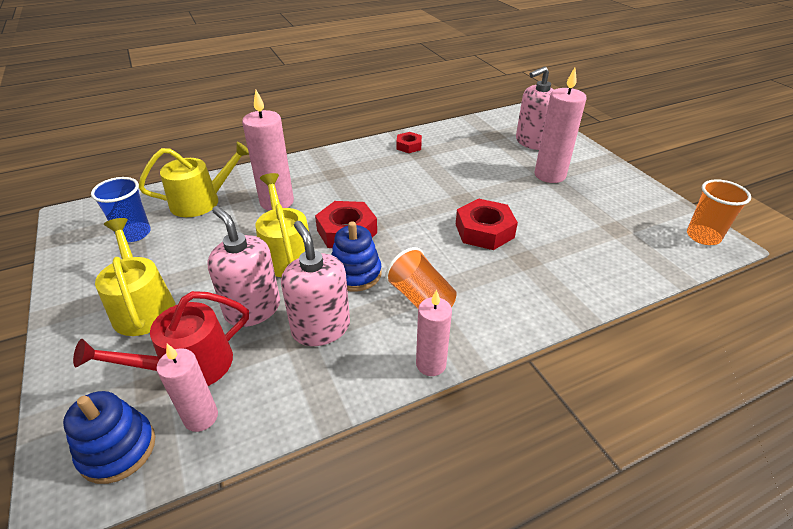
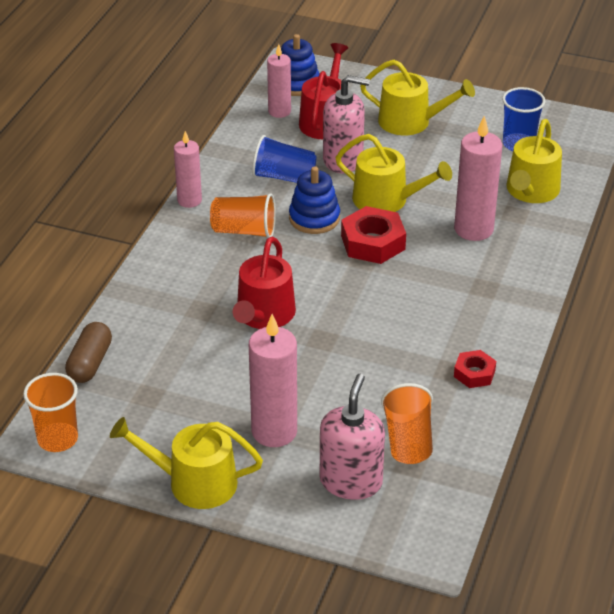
camera: 135 degrees right, 0 degrees up
(321, 328) = (283, 177): pink soap dispenser -> blue cup
(482, 141) = (408, 440): none -> orange cup
(484, 231) = (264, 315): red nut -> red watering can
(620, 177) = (194, 482): none -> yellow watering can
(648, 270) = (90, 363): none -> brown capsule

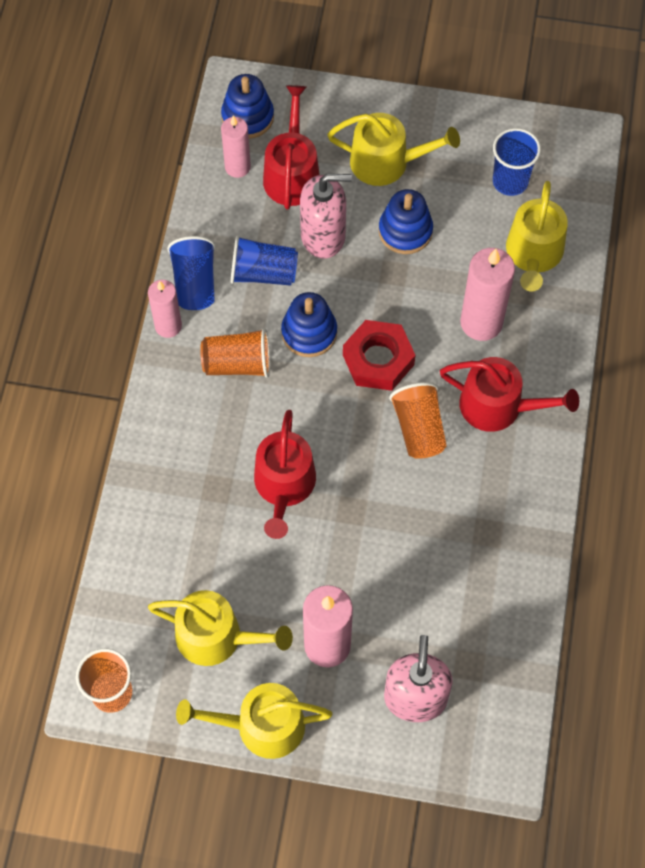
camera: 10 degrees left, 25 degrees up
(90, 363) = (118, 583): brown capsule -> none
(221, 177) = (195, 283): none -> blue cup
(386, 200) = (381, 292): yellow watering can -> yellow watering can (217, 637)
(408, 440) = (462, 634): orange cup -> orange cup (419, 429)
(417, 165) = (405, 231): none -> blue stacking toy
(474, 373) = (513, 532): red nut -> none
(478, 285) = (498, 406): none -> red watering can

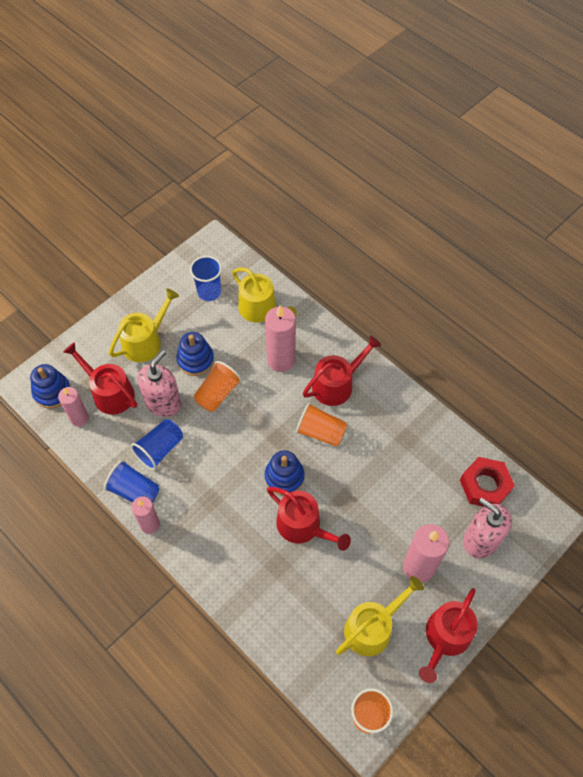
camera: 55 degrees left, 5 degrees down
(237, 364) = (206, 501): orange cup -> orange cup (217, 393)
(261, 726) = (445, 637): yellow watering can -> red watering can
(309, 333) = (217, 449): blue stacking toy -> blue stacking toy (284, 477)
(378, 360) = (263, 425): red nut -> red nut (485, 485)

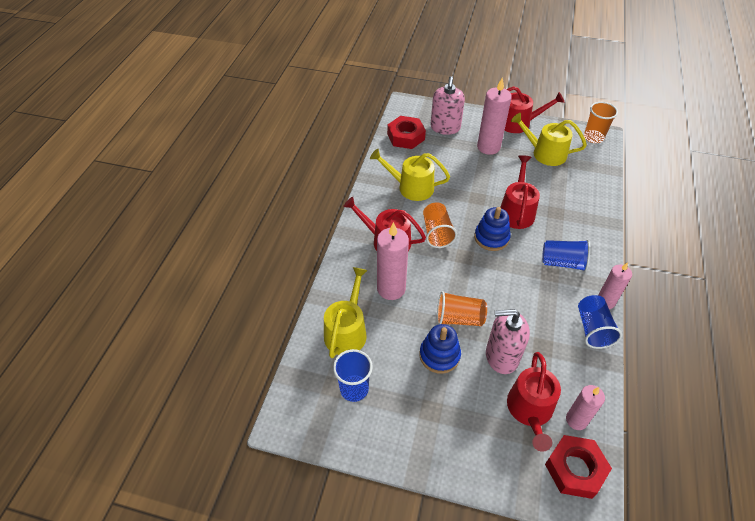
camera: 120 degrees left, 10 degrees down
(52, 392) = (575, 469): blue stacking toy -> red nut
(145, 341) = (452, 414): yellow watering can -> yellow watering can (411, 187)
(160, 449) = (544, 332): blue cup -> blue cup (563, 263)

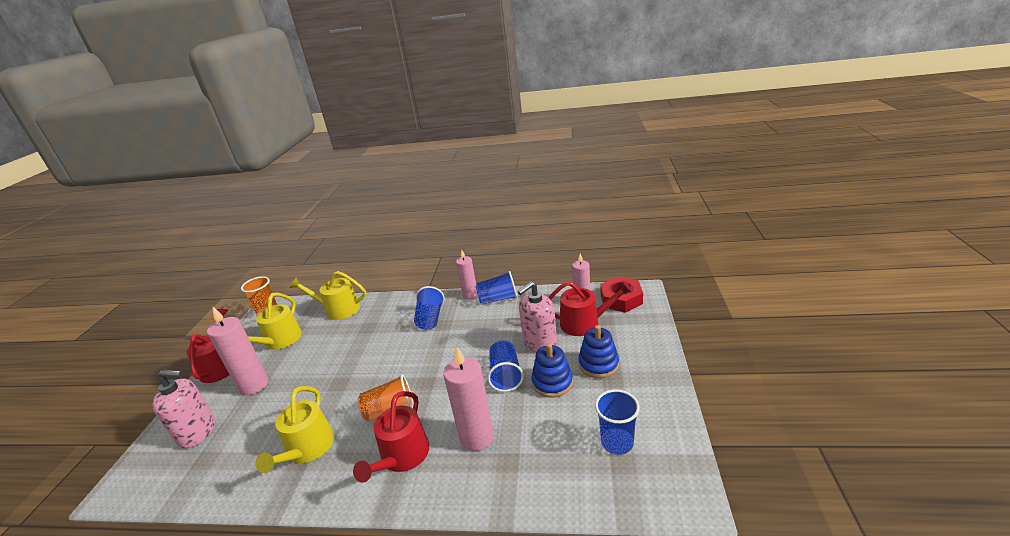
camera: 95 degrees left, 20 degrees down
(347, 331) = (546, 467): yellow watering can -> yellow watering can (338, 309)
(406, 136) = (197, 475): red nut -> none
(459, 318) = (505, 375): orange cup -> blue cup
(491, 238) = (399, 366): blue stacking toy -> blue stacking toy (598, 364)
(501, 356) = (540, 343): pink soap dispenser -> pink soap dispenser turned 60 degrees clockwise
(516, 211) = (363, 352): red watering can -> none

